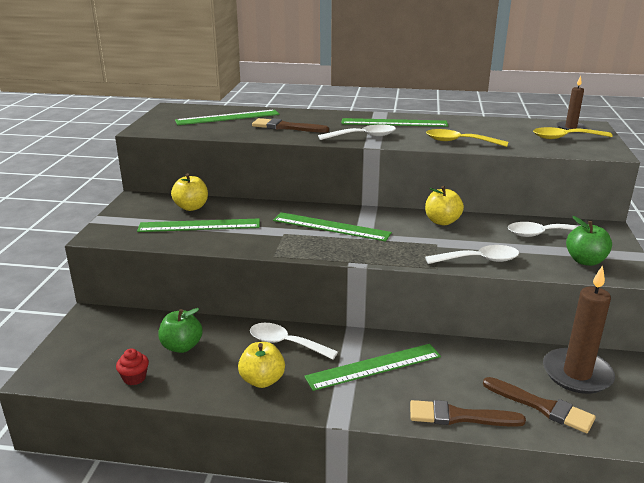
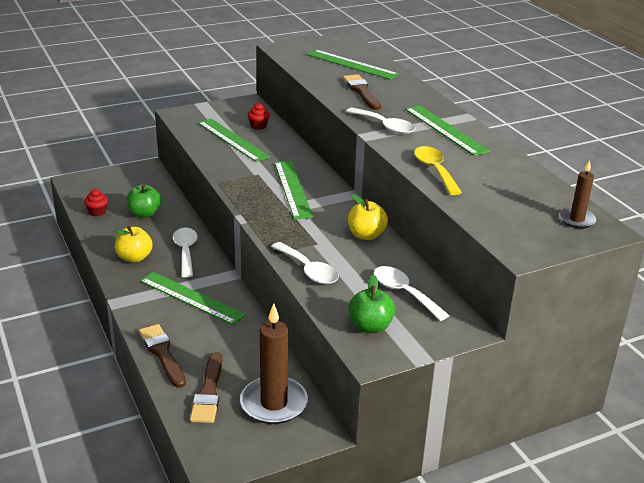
camera: 55 degrees right, 5 degrees up
(191, 207) = (258, 126): yellow apple -> red cupcake
(565, 138) = (534, 221): yellow spoon -> none

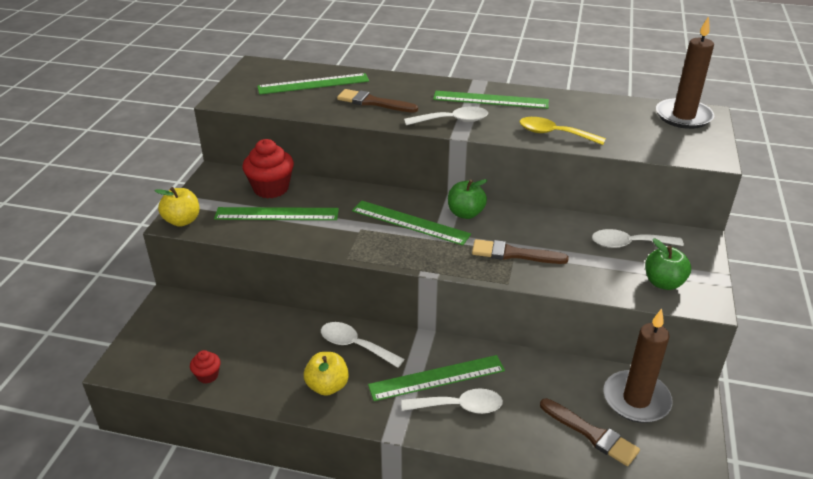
camera: 50 degrees left, 5 degrees up
(144, 214) = (254, 343): green apple -> green apple (465, 213)
(162, 354) = (509, 439): brown brush -> brown brush (514, 254)
(258, 126) = (271, 188): red cupcake -> red cupcake, size x1.95
(308, 270) = (553, 275): white spoon -> white spoon (459, 406)
(366, 235) = (527, 221): yellow apple -> yellow apple (182, 221)
(576, 220) = (683, 116): brown candle -> brown candle, size x1.81

